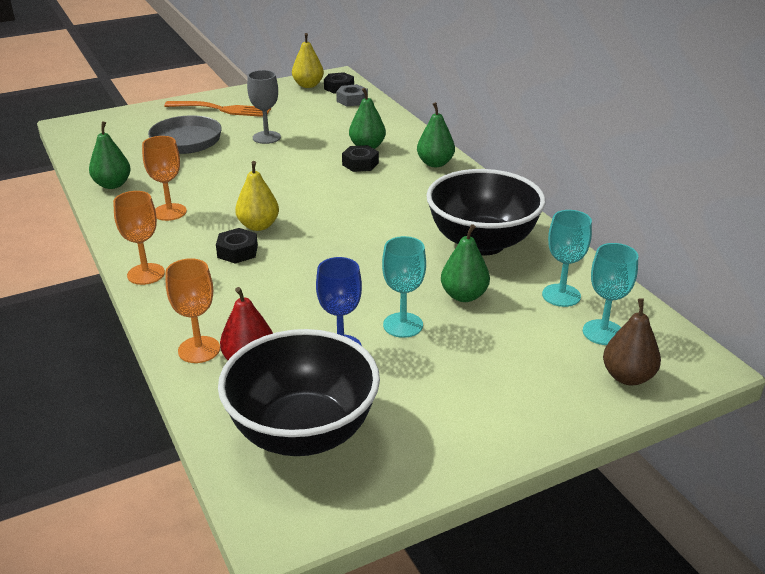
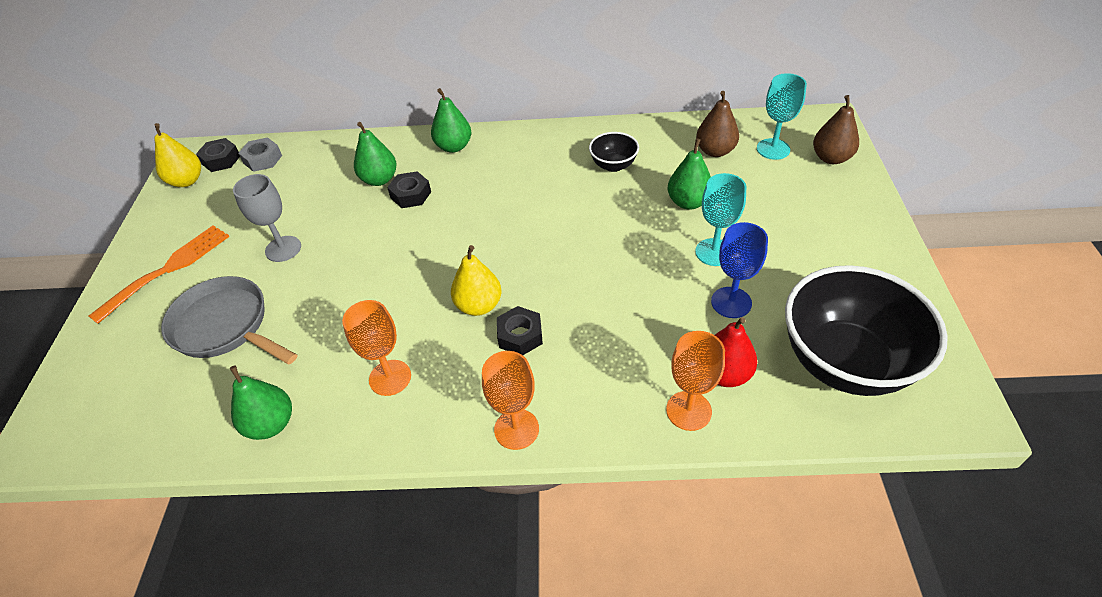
camera: 60 degrees left, 15 degrees up
(482, 243) = (613, 165): black bowl -> black bowl, size x0.46
(561, 295) = (715, 151): turquoise goblet -> brown pear

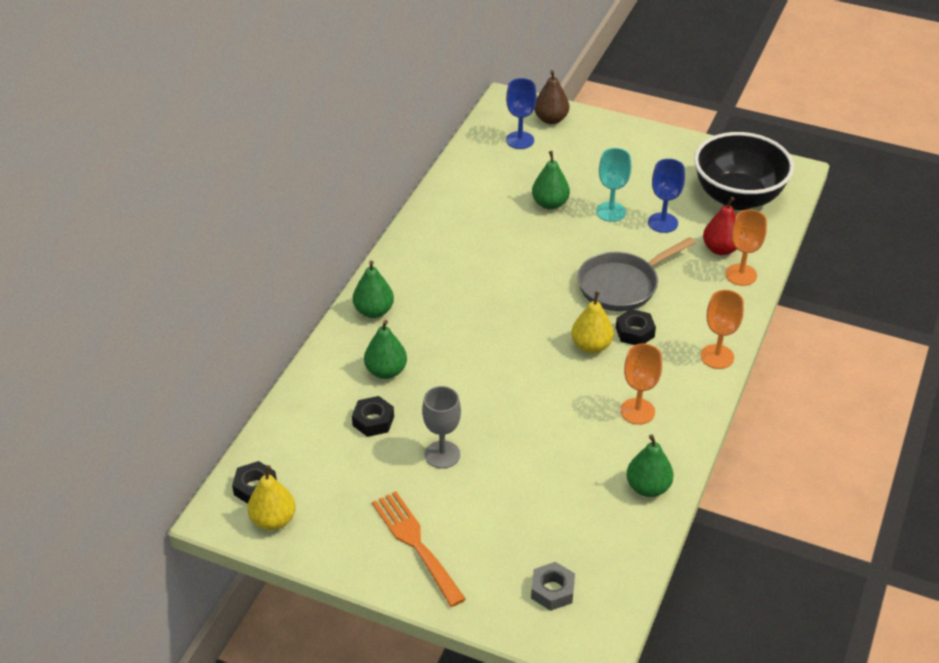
camera: 70 degrees left, 5 degrees down
(225, 326) = (522, 506): grey pan -> grey pan (622, 285)
(262, 159) = (282, 453): grey nut -> grey nut (552, 590)
(410, 195) = (425, 355): black nut -> black nut (373, 421)
(613, 165) = (476, 225): black bowl -> none
(715, 151) = (500, 168): brown pear -> none
(773, 149) = (520, 140): turquoise goblet -> blue goblet

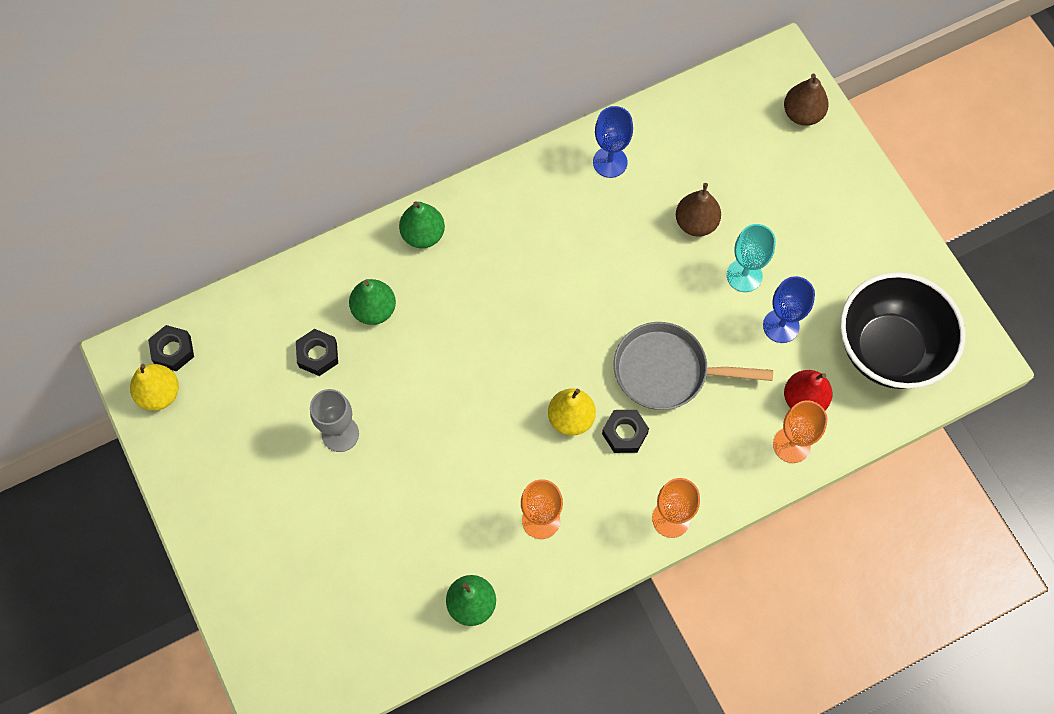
camera: 40 degrees right, 25 degrees up
(415, 543) = (241, 504): orange fork -> none
(520, 140) = (745, 120): blue goblet -> blue goblet (610, 162)
(550, 204) = (696, 223): green pear -> brown pear
(552, 590) = (301, 636): grey nut -> none

